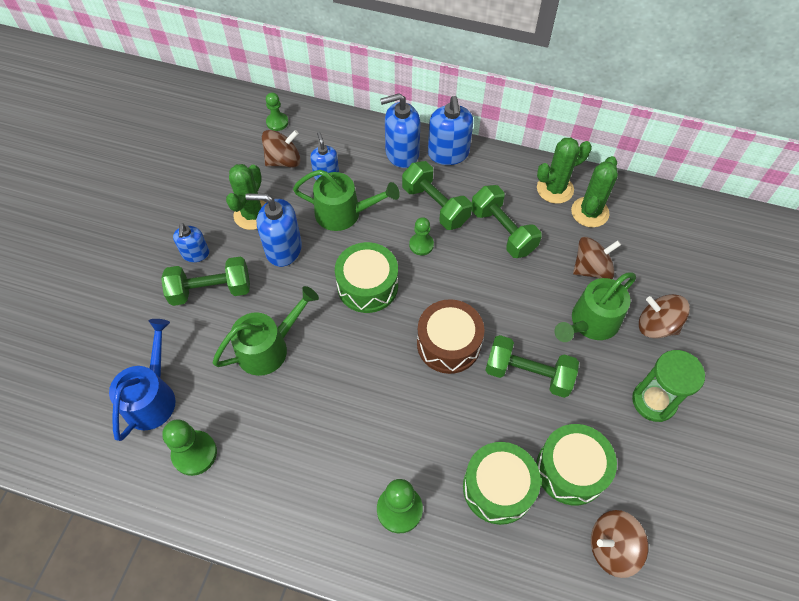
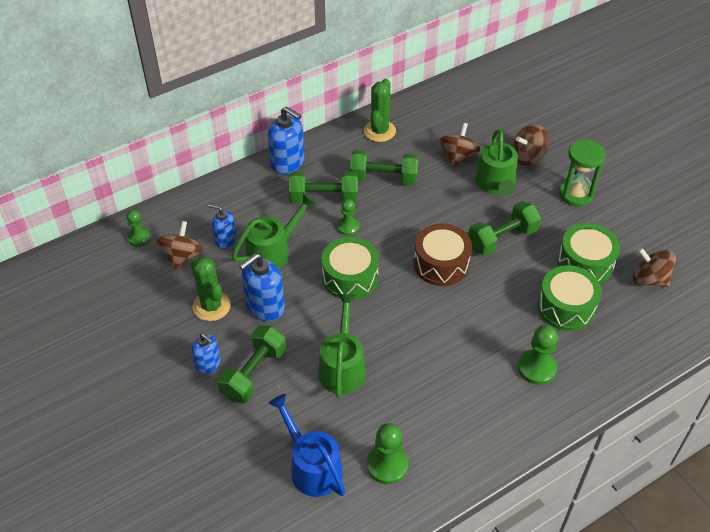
camera: 50 degrees left, 10 degrees down
(401, 153) = (257, 186): blue soap dispenser -> none
(589, 212) = (416, 128): green cactus -> none
(612, 547) = (649, 279): brown spinning top -> brown spinning top turned 90 degrees clockwise

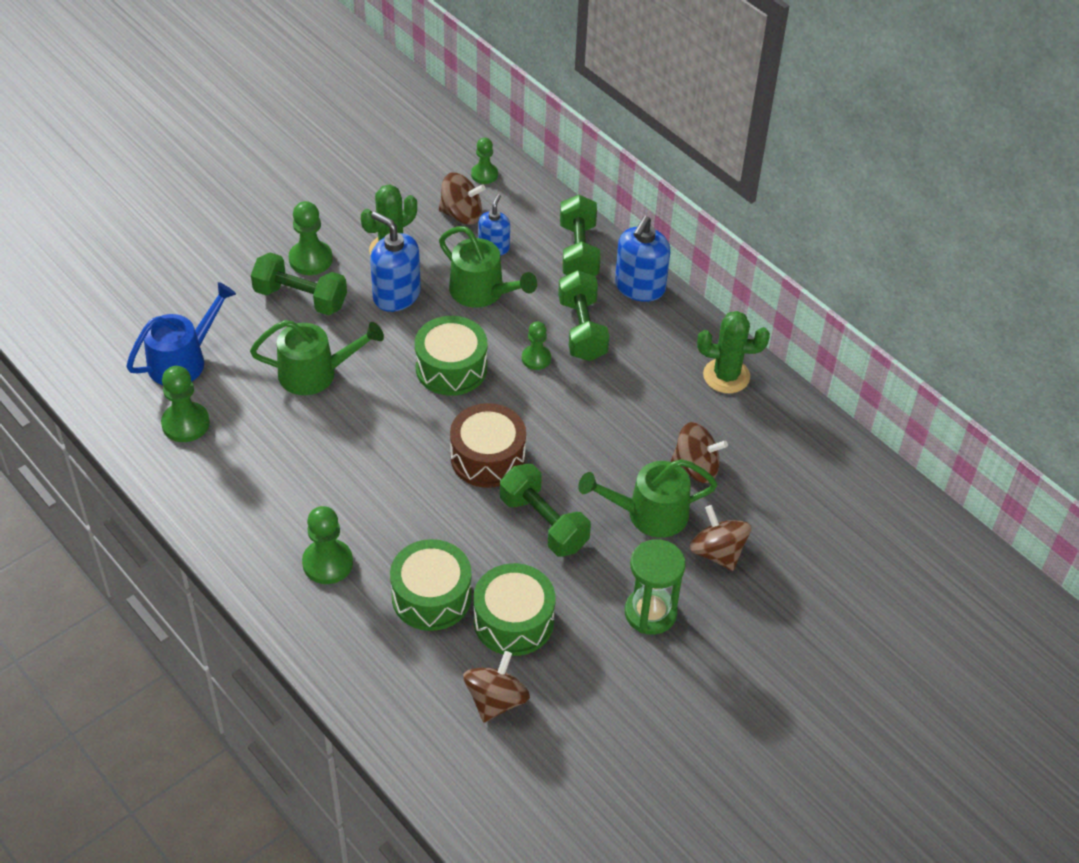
camera: 80 degrees right, 0 degrees up
(208, 364) = (310, 259): blue soap dispenser -> green pawn
(383, 178) = (632, 387): green dumbbell -> green dumbbell (578, 252)

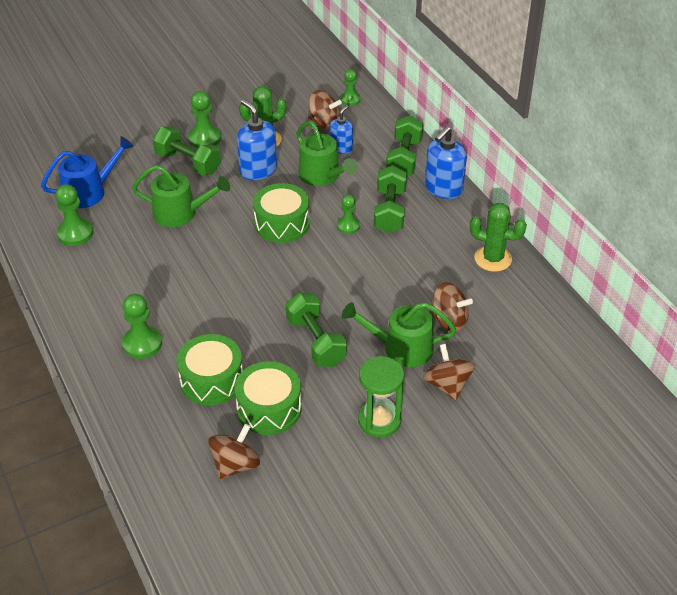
camera: 15 degrees right, 5 degrees down
(487, 457) = (288, 289): brown drum -> none

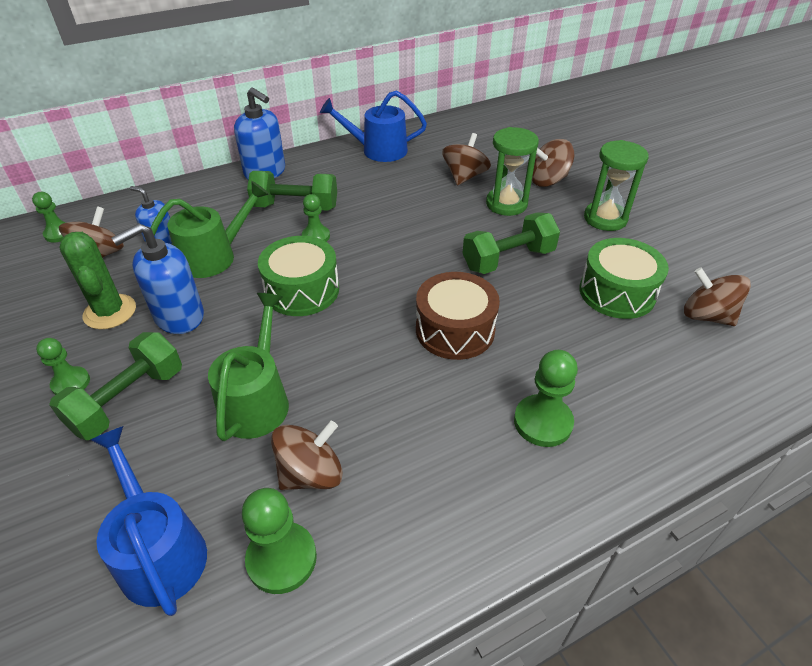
camera: 90 degrees left, 0 degrees up
(123, 240) = (311, 473): none -> brown spinning top
(204, 138) = (71, 383): green pawn -> green pawn, size x0.65
(212, 380) = (589, 343): green drum -> none
(233, 304) = (455, 330): none -> brown drum
(401, 348) = (506, 204): green watering can -> green hourglass
(404, 159) = (203, 195): green dumbbell -> none
(493, 259) = (378, 150): green cactus -> blue watering can

